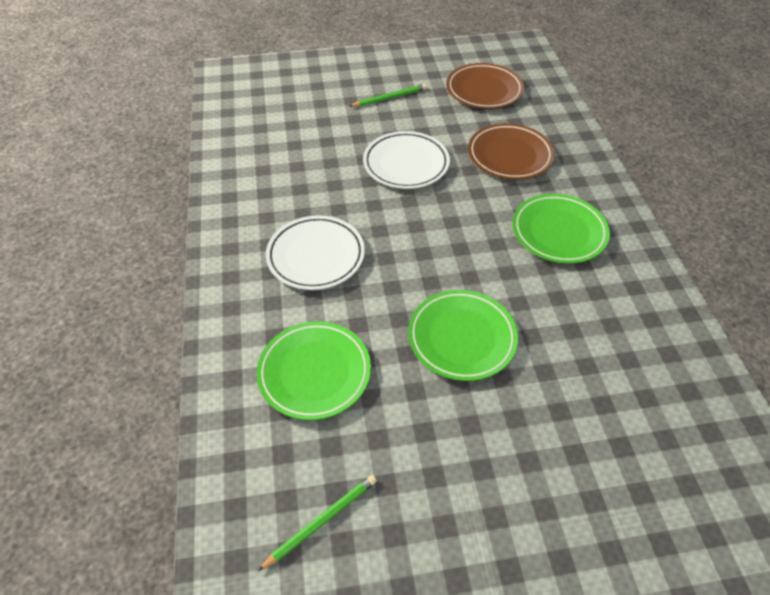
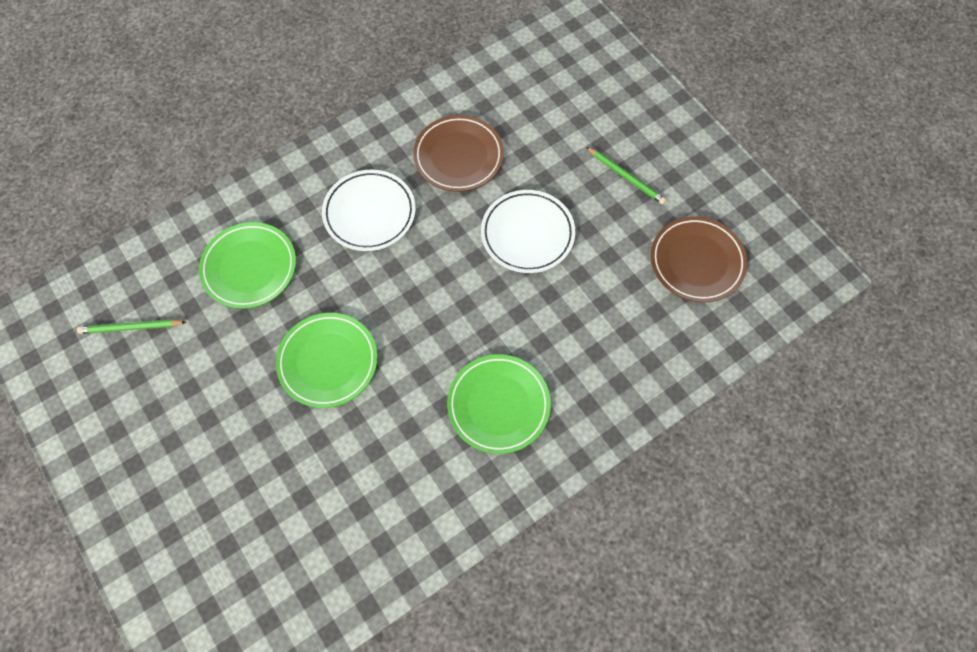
camera: 65 degrees right, 15 degrees up
(322, 521) = (131, 328): green pencil -> green pencil turned 150 degrees clockwise
(509, 155) = (594, 324): brown plate -> brown plate (458, 156)

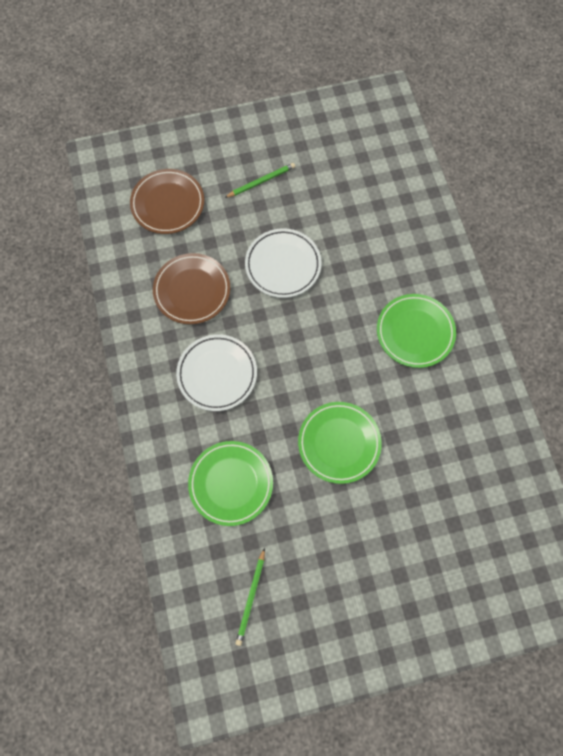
camera: 70 degrees left, 5 degrees up
(697, 262) = (349, 164): brown plate -> brown plate (168, 204)

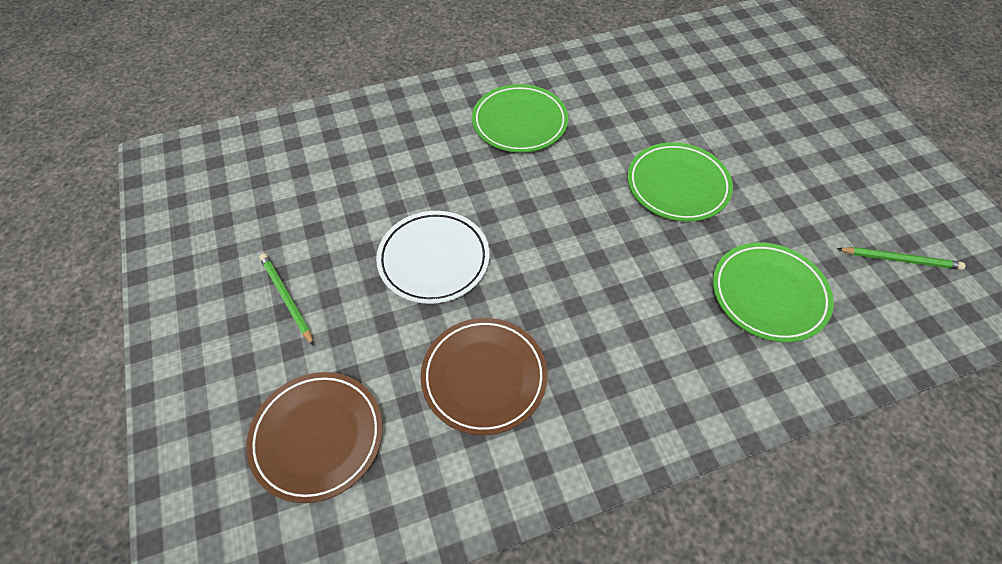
camera: 95 degrees left, 15 degrees down
(217, 374) = (617, 327): white plate -> none

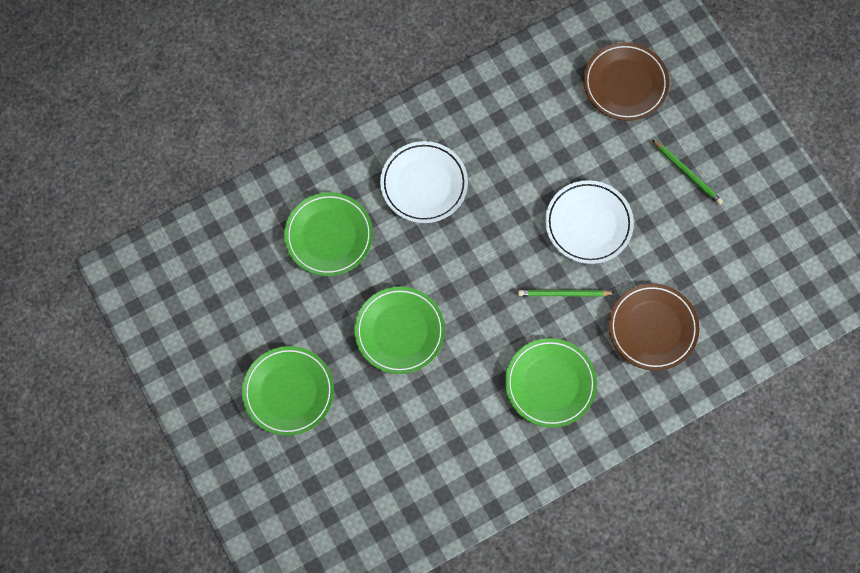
camera: 170 degrees right, 15 degrees up
(484, 377) = (528, 139): brown plate -> brown plate (652, 328)
(640, 339) = (424, 184): none -> white plate
(800, 151) = (288, 392): none -> green plate
(900, 260) = (222, 285): green pencil -> green pencil (564, 294)

